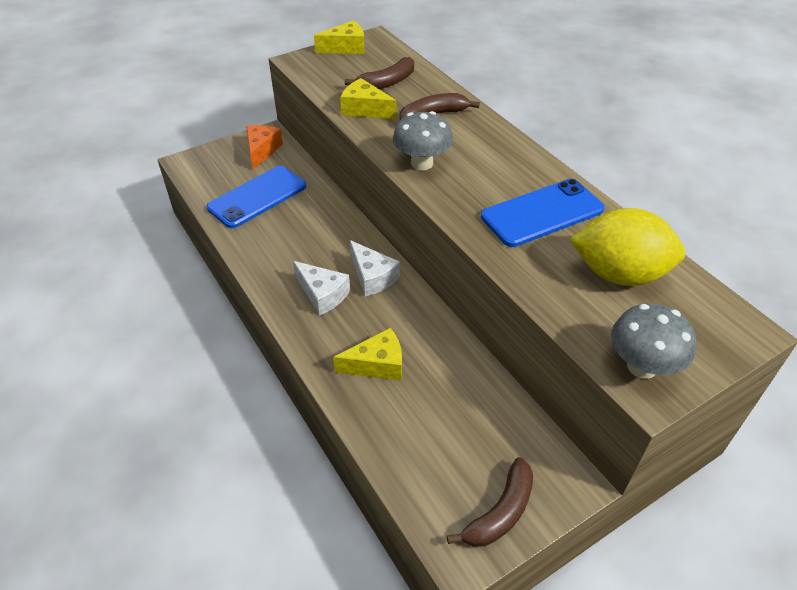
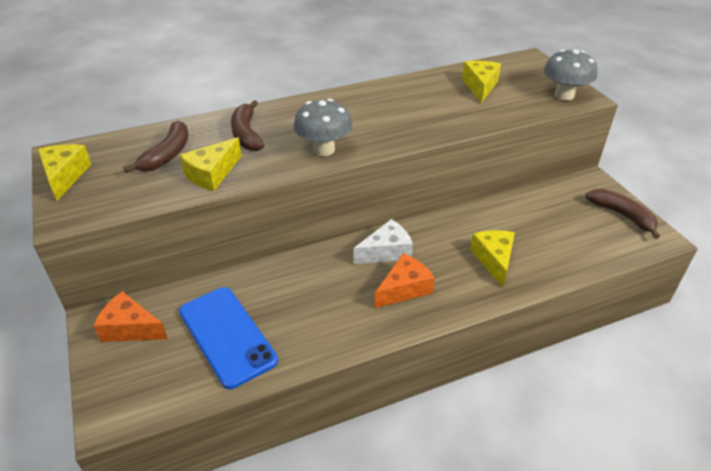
camera: 80 degrees left, 5 degrees down
(322, 294) = (404, 288): white cheese -> orange cheese
(387, 82) = (167, 155): brown banana -> brown banana turned 45 degrees clockwise
(542, 213) = (409, 103): blue phone -> none
(619, 274) = (480, 86): yellow lemon -> yellow cheese

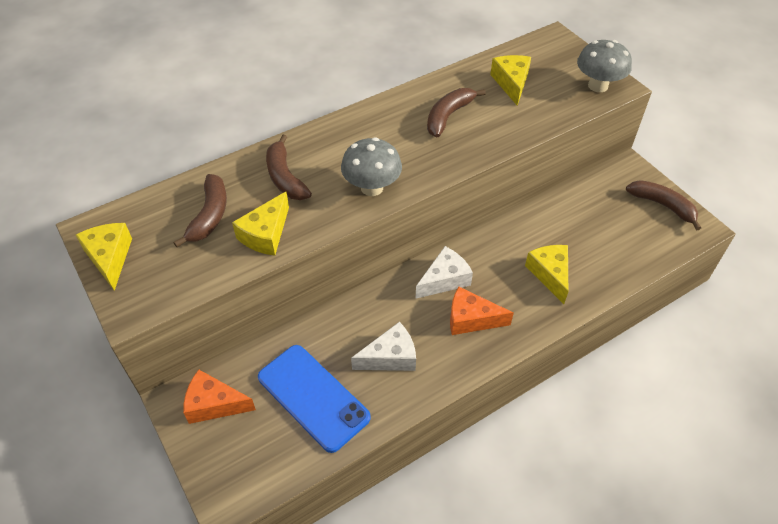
camera: 10 degrees left, 10 degrees up
(314, 311) = (390, 357): none -> white cheese
(404, 288) = (471, 319): orange cheese -> orange cheese turned 120 degrees counterclockwise
(413, 104) = (448, 116): none -> brown banana

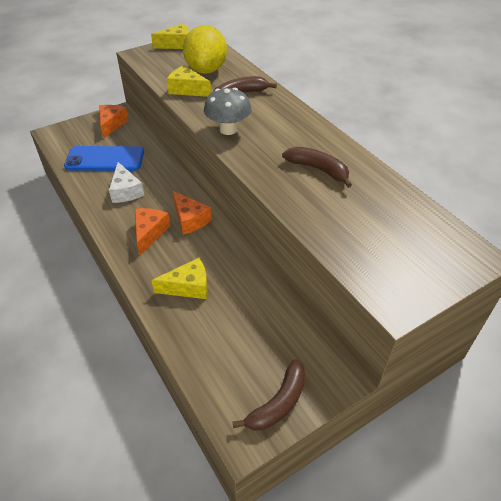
camera: 90 degrees right, 5 degrees down
(210, 215) = (206, 70): brown banana -> yellow lemon
(313, 397) = (105, 159): blue phone -> blue phone turned 45 degrees clockwise
(444, 280) = (190, 219): white cheese -> orange cheese
(511, 83) = (378, 213): yellow cheese -> none
(598, 86) = (391, 285): grey mushroom -> none

